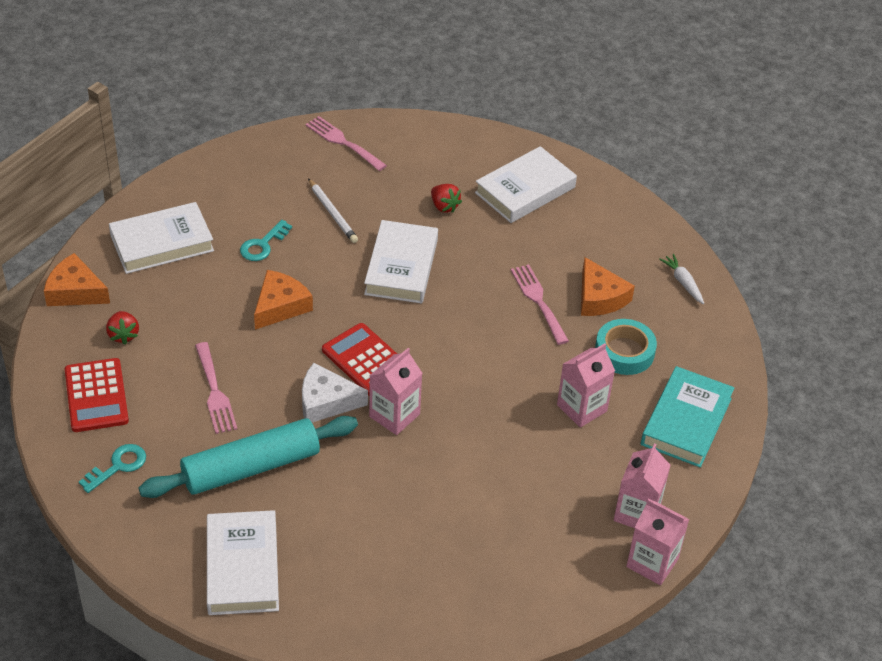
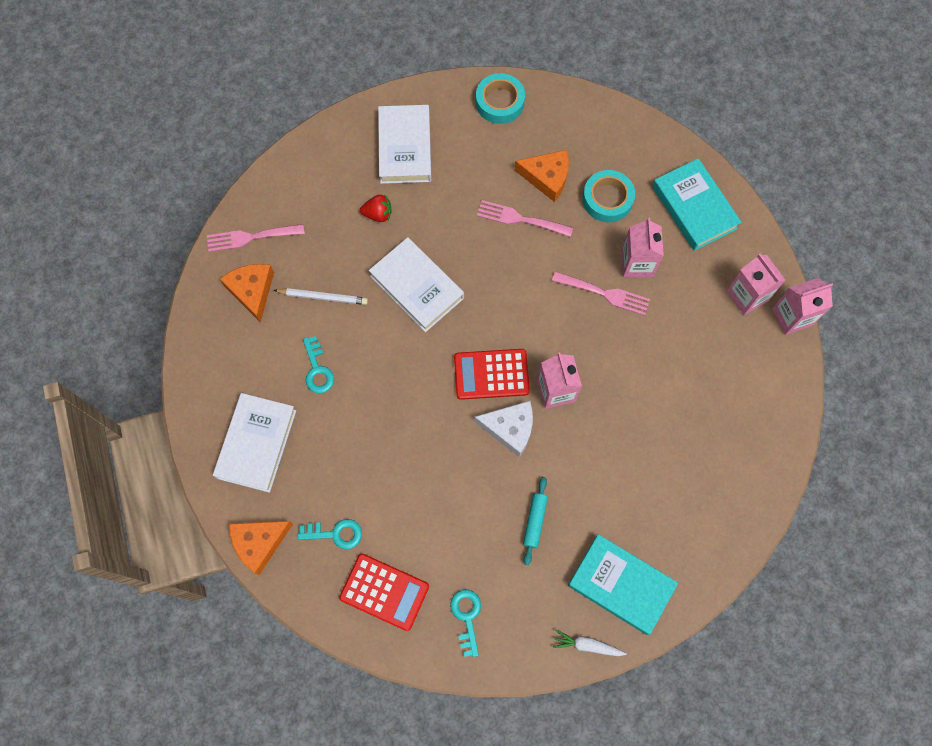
camera: 50 degrees left, 25 degrees up
(123, 335) = (335, 534): red strawberry -> turquoise key
(215, 392) = (444, 501): pink fork -> pink fork (605, 293)
(242, 567) = (621, 585): white book -> turquoise book
(251, 467) = (535, 521): turquoise rolling pin -> turquoise rolling pin, size x0.45
(280, 306) = (392, 399): orange cheese -> orange cheese (252, 291)
(326, 401) = (510, 428): white cheese -> white cheese turned 120 degrees counterclockwise
(638, 227) = (500, 102): none -> turquoise tape
(683, 282) = (573, 114): white carrot -> white carrot (587, 645)

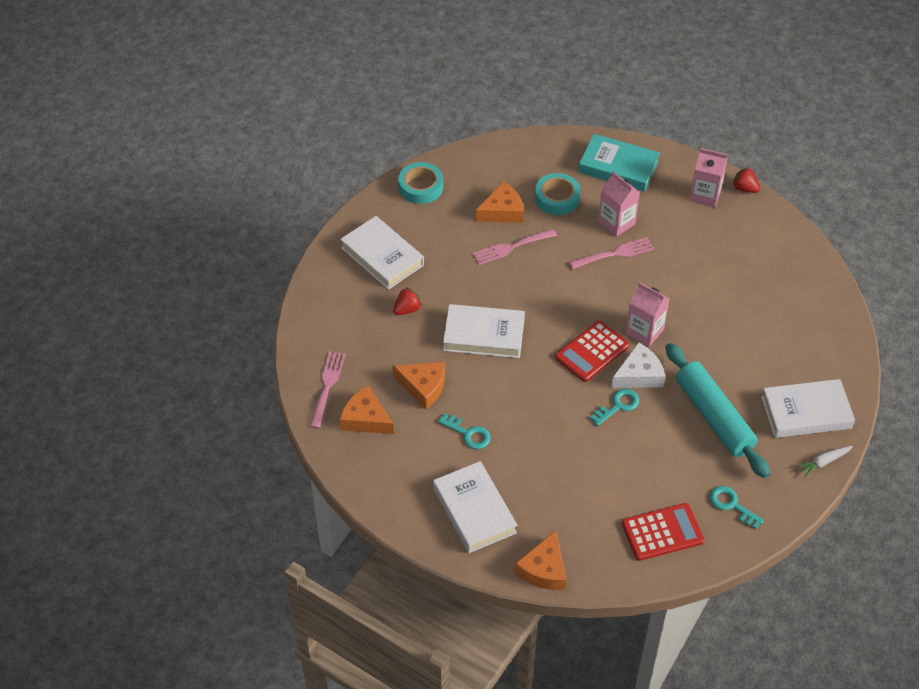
camera: 40 degrees left, 20 degrees down
(251, 237) = (327, 386): pink fork -> pink fork turned 150 degrees clockwise
(323, 297) = (423, 386): white pencil -> orange cheese
(335, 534) = (591, 523): turquoise key -> turquoise key (618, 406)
(535, 521) = (714, 416): turquoise rolling pin -> turquoise rolling pin, size x2.22
(621, 585) = (806, 412): turquoise book -> white book
(792, 316) = (744, 188): pink carton -> red strawberry

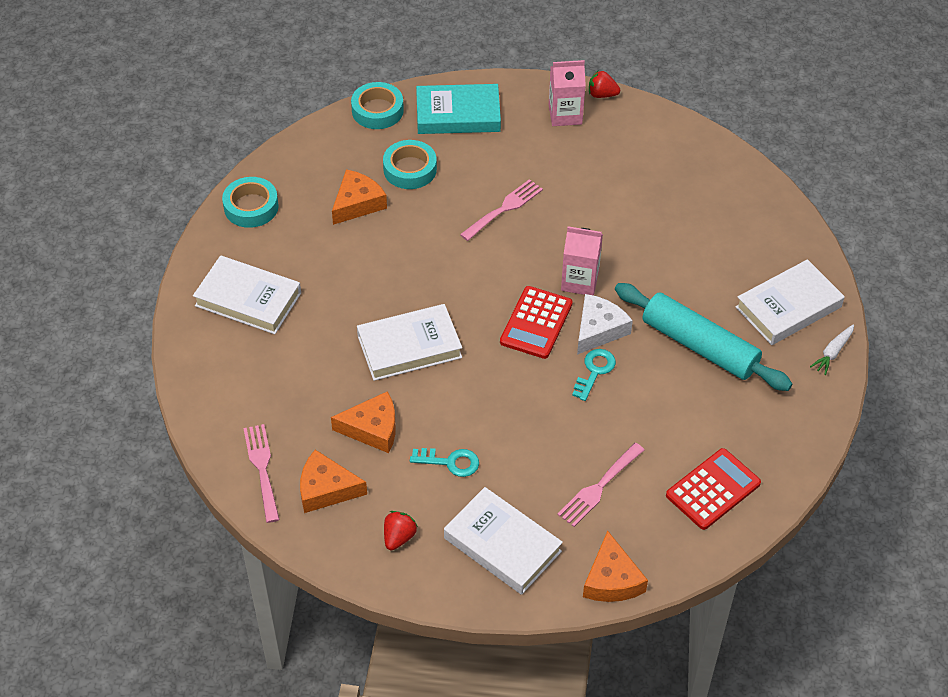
camera: 25 degrees left, 0 degrees up
(407, 309) = (308, 349): red strawberry -> red strawberry (399, 537)
(511, 247) = (388, 240): pink fork -> pink fork (599, 487)
(556, 144) = (377, 110): none -> turquoise tape
(616, 223) = (488, 175): pink carton -> none
(732, 505) = (767, 432): turquoise key -> none

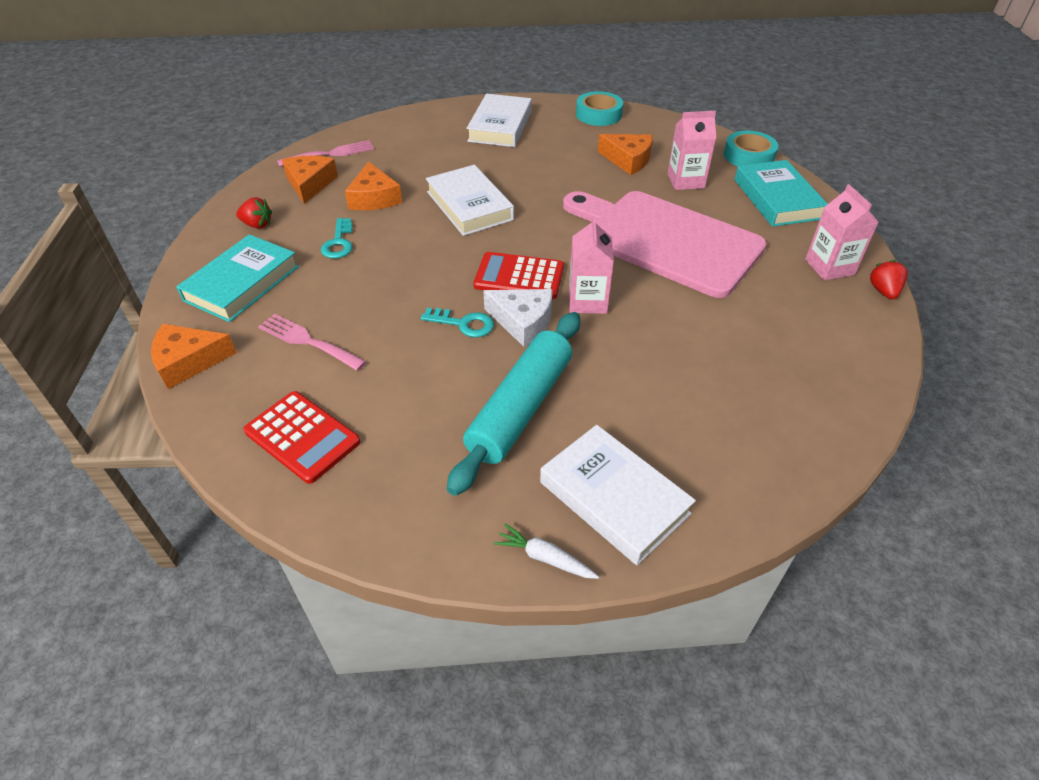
camera: 80 degrees right, 5 degrees down
(410, 169) = (685, 181): turquoise tape -> pink carton
(502, 545) = (242, 283): white book -> turquoise book
(504, 208) = (665, 240): pink fork -> pink cutting board

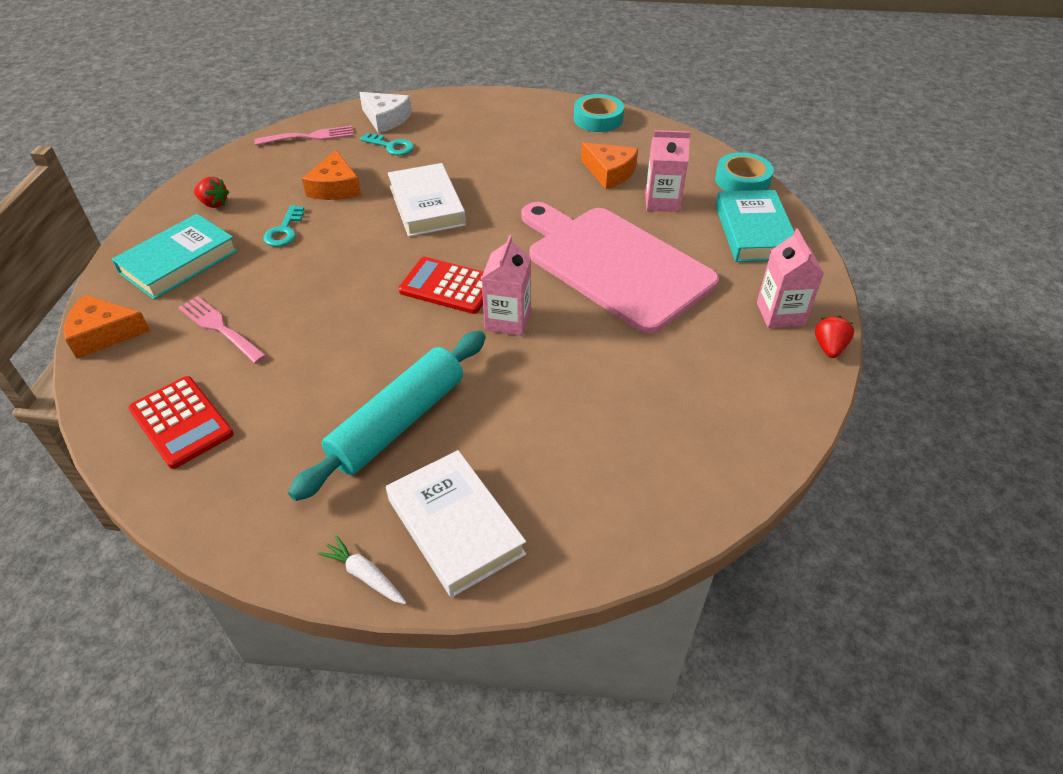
camera: 10 degrees right, 0 degrees up
(310, 184) = (278, 166): orange cheese -> none
(463, 324) = (374, 329): turquoise key -> turquoise key (391, 146)
(500, 126) = (490, 122): white book -> none
(522, 321) = (434, 333): white cheese -> white cheese (386, 119)

